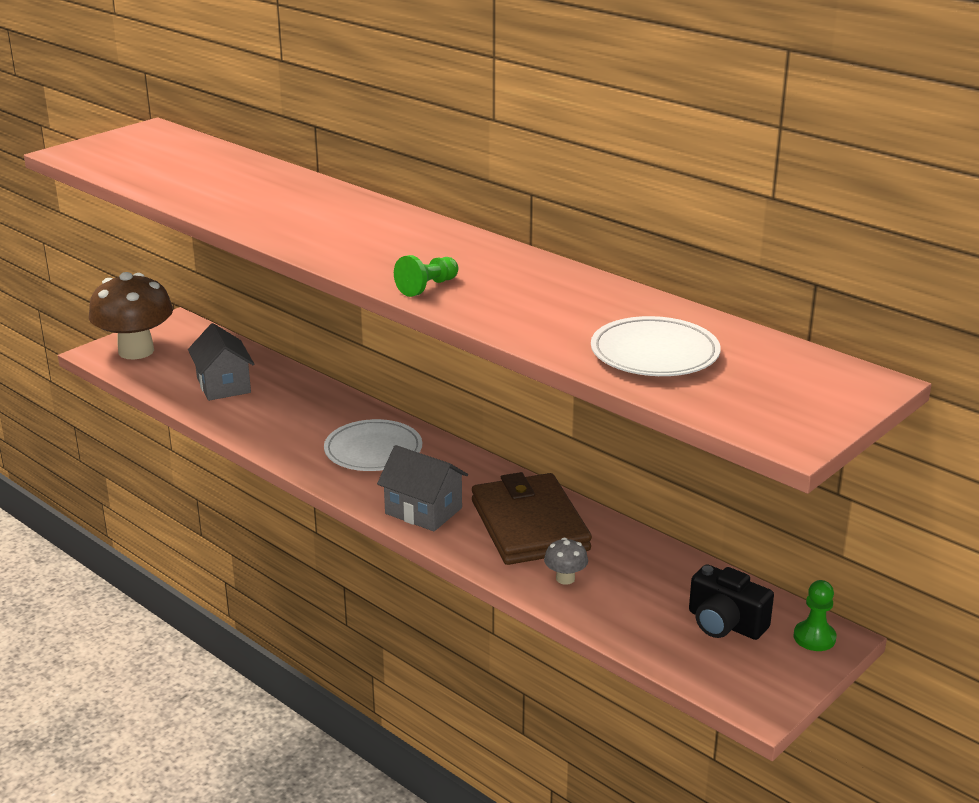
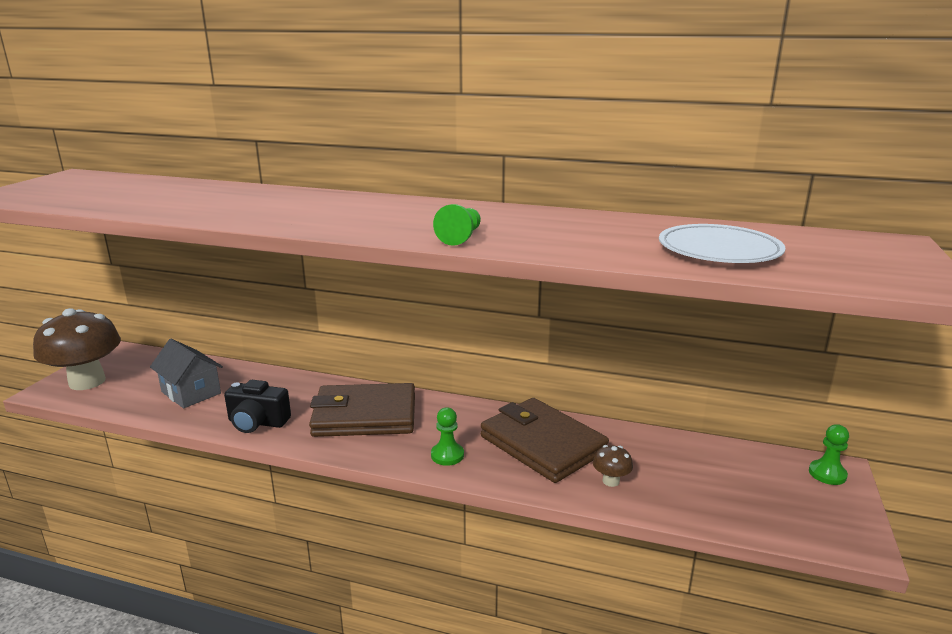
camera: 25 degrees left, 5 degrees down
(373, 450) = (365, 416): white plate -> brown wallet
(423, 511) = (447, 455): grey house -> green pawn
(565, 578) = (611, 481): grey mushroom -> brown mushroom
(725, 624) = (760, 482): black camera -> black camera (257, 422)

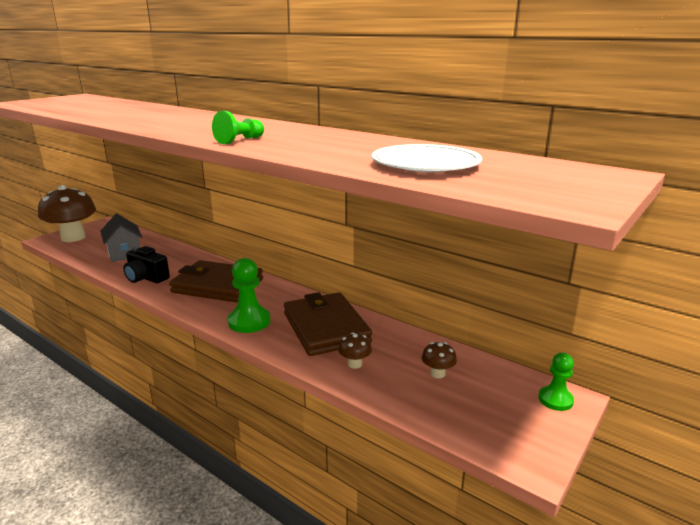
camera: 20 degrees right, 0 degrees up
(447, 455) = (249, 321): green pawn -> green pawn, size x1.59
(701, 472) = (437, 373): none -> brown mushroom

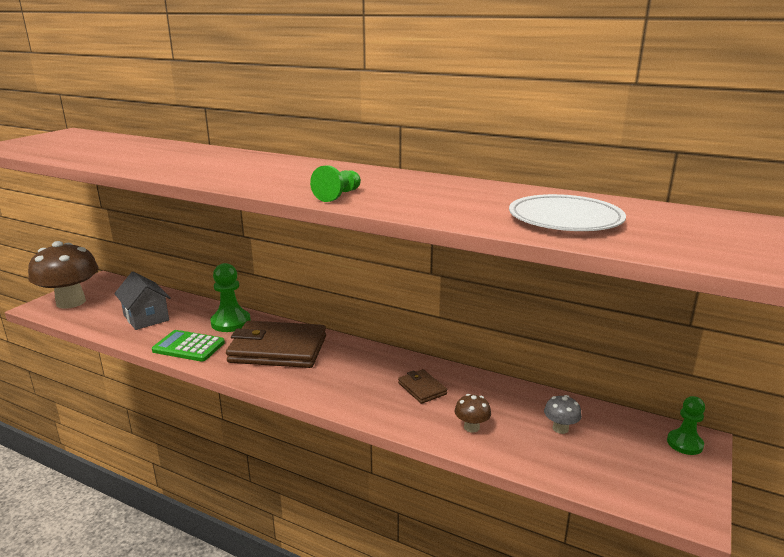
camera: 10 degrees left, 0 degrees up
(146, 278) = (188, 347): black camera -> green calculator
(249, 321) = (335, 389): green pawn -> green pawn (231, 322)
(325, 328) = (422, 388): brown wallet -> brown wallet, size x0.45
(437, 373) = (560, 428): brown mushroom -> grey mushroom

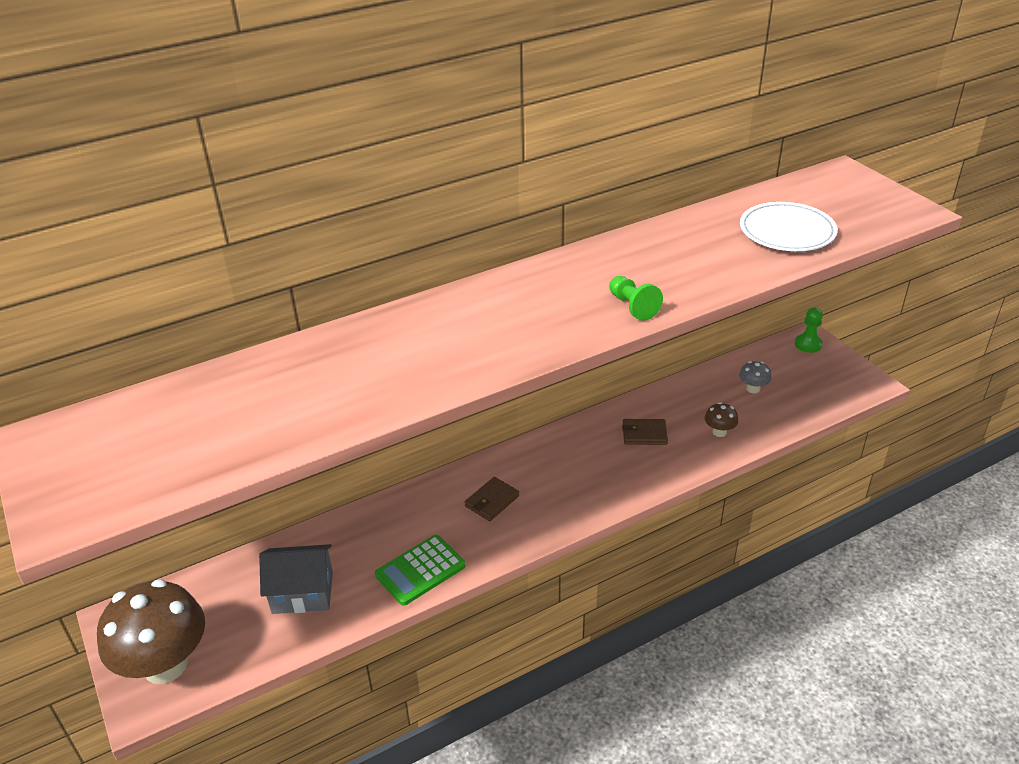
camera: 55 degrees left, 15 degrees up
(231, 322) = (393, 520): green pawn -> none
(278, 349) = (492, 501): brown wallet -> brown wallet, size x0.45

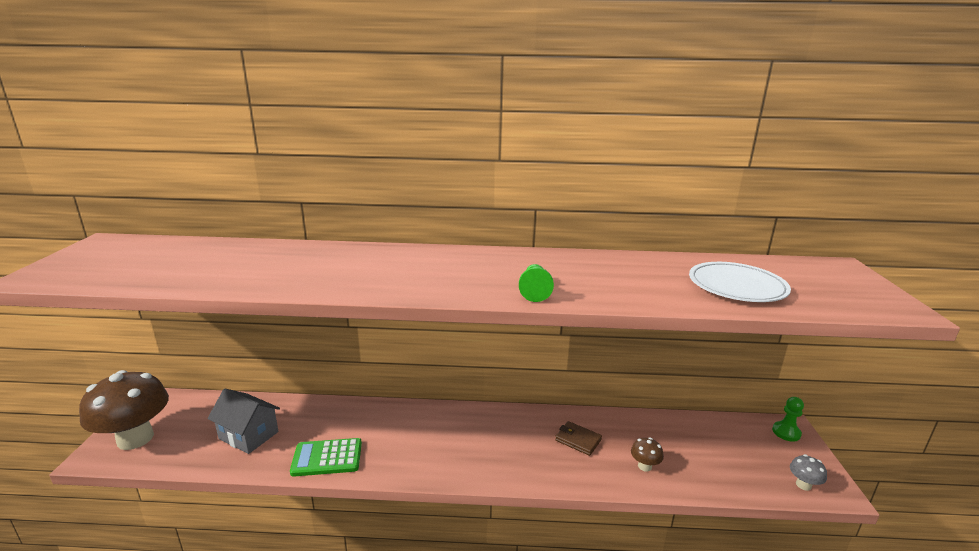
camera: 30 degrees right, 15 degrees down
(492, 501) = (421, 435): brown wallet -> none
(753, 389) = (704, 446): grey mushroom -> grey mushroom (803, 485)

